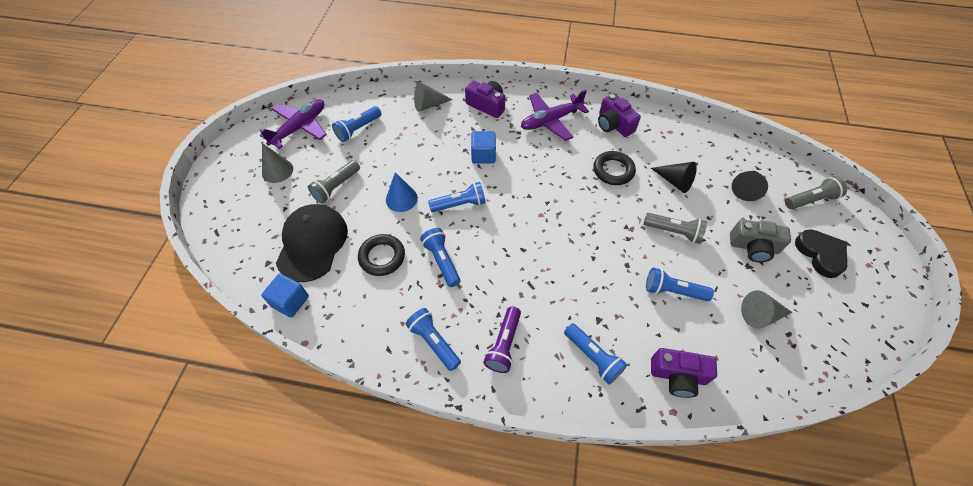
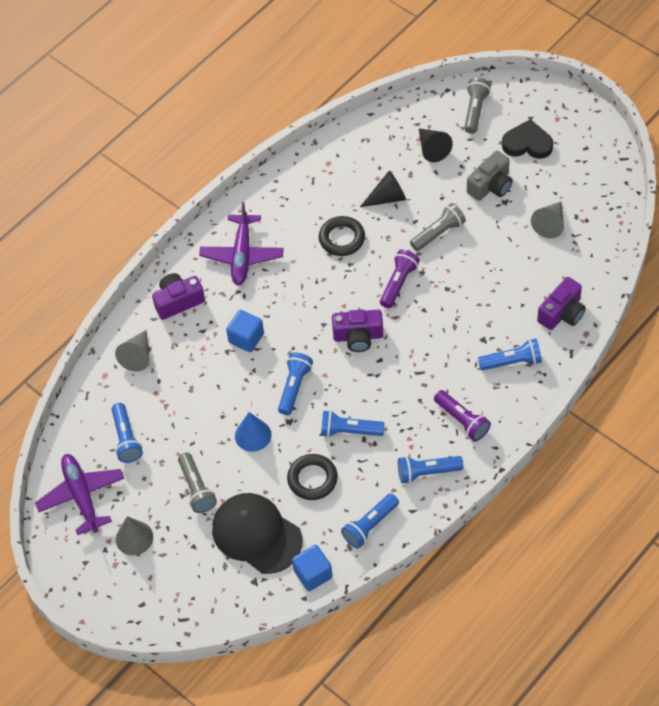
camera: 55 degrees left, 0 degrees up
(604, 227) = (398, 283): none -> purple flashlight
(614, 124) = (286, 204): purple camera -> purple camera (358, 336)
(672, 291) = (492, 270): blue flashlight -> blue flashlight (370, 526)

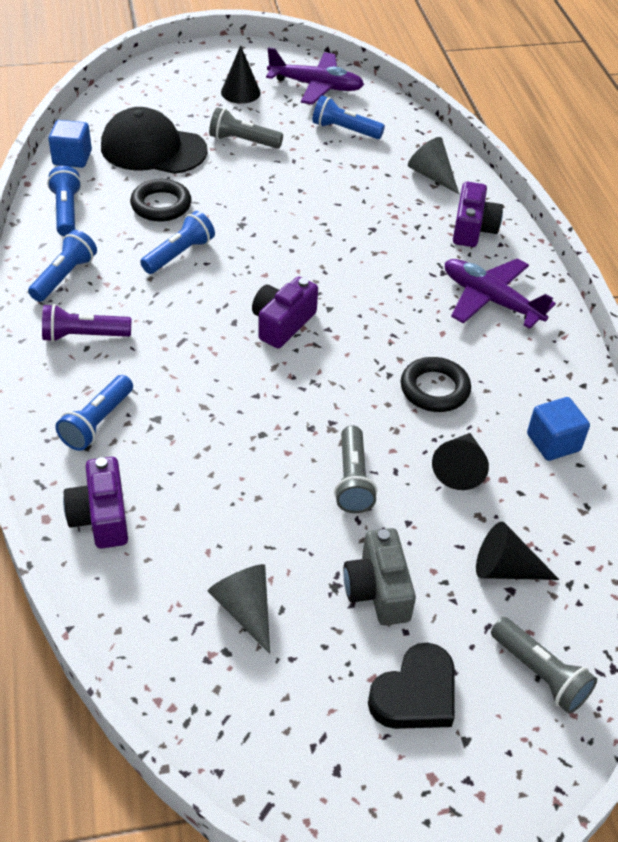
camera: 120 degrees right, 10 degrees down
(134, 538) = (240, 92): grey cone -> black cone
(246, 338) = (374, 248): blue cube -> blue cube (553, 442)
(253, 435) = (255, 196): blue cone -> none
(256, 534) = (153, 149): black cap -> black cap turned 150 degrees counterclockwise
(294, 387) = (276, 247): blue flashlight -> none
(398, 283) = (317, 397): purple flashlight -> none

